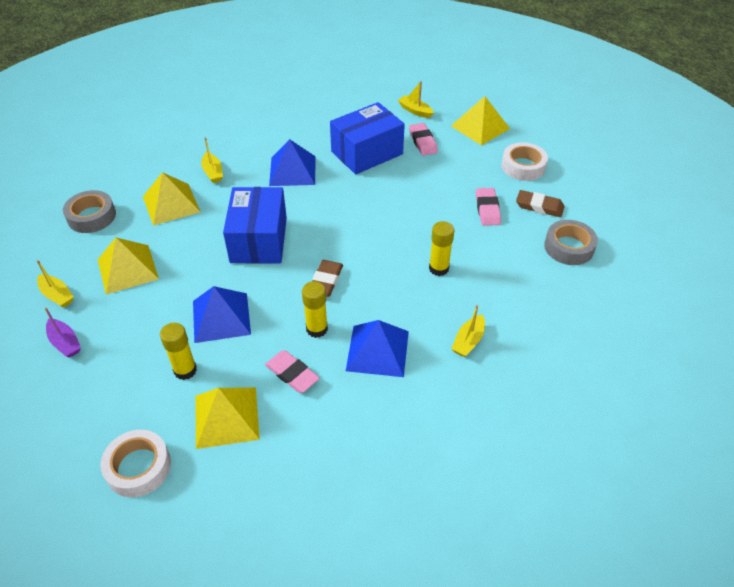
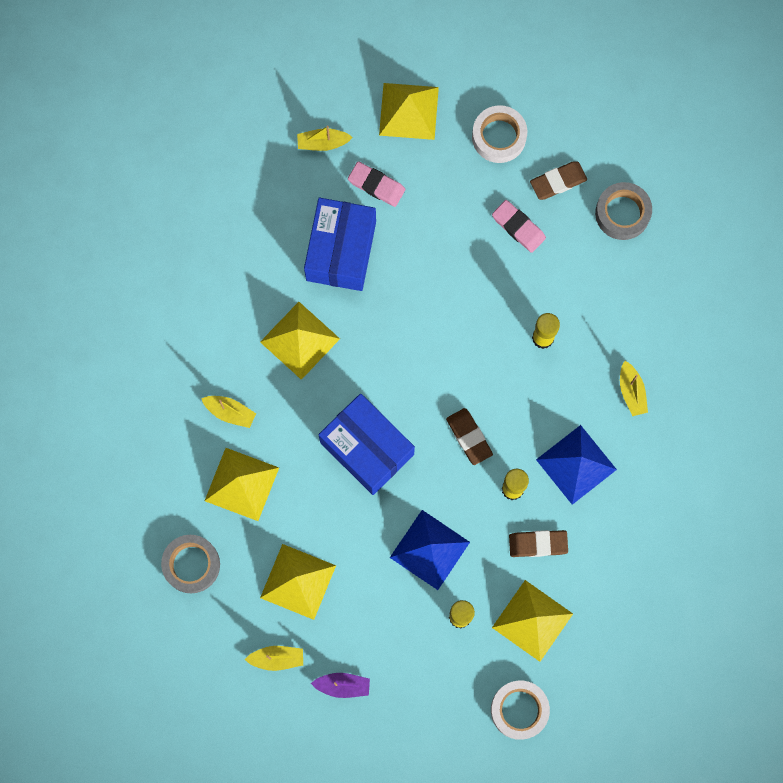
camera: 45 degrees left, 30 degrees up
(292, 171) = (300, 340): blue pyramid -> yellow pyramid
(292, 374) = (538, 544): pink eraser -> brown eraser

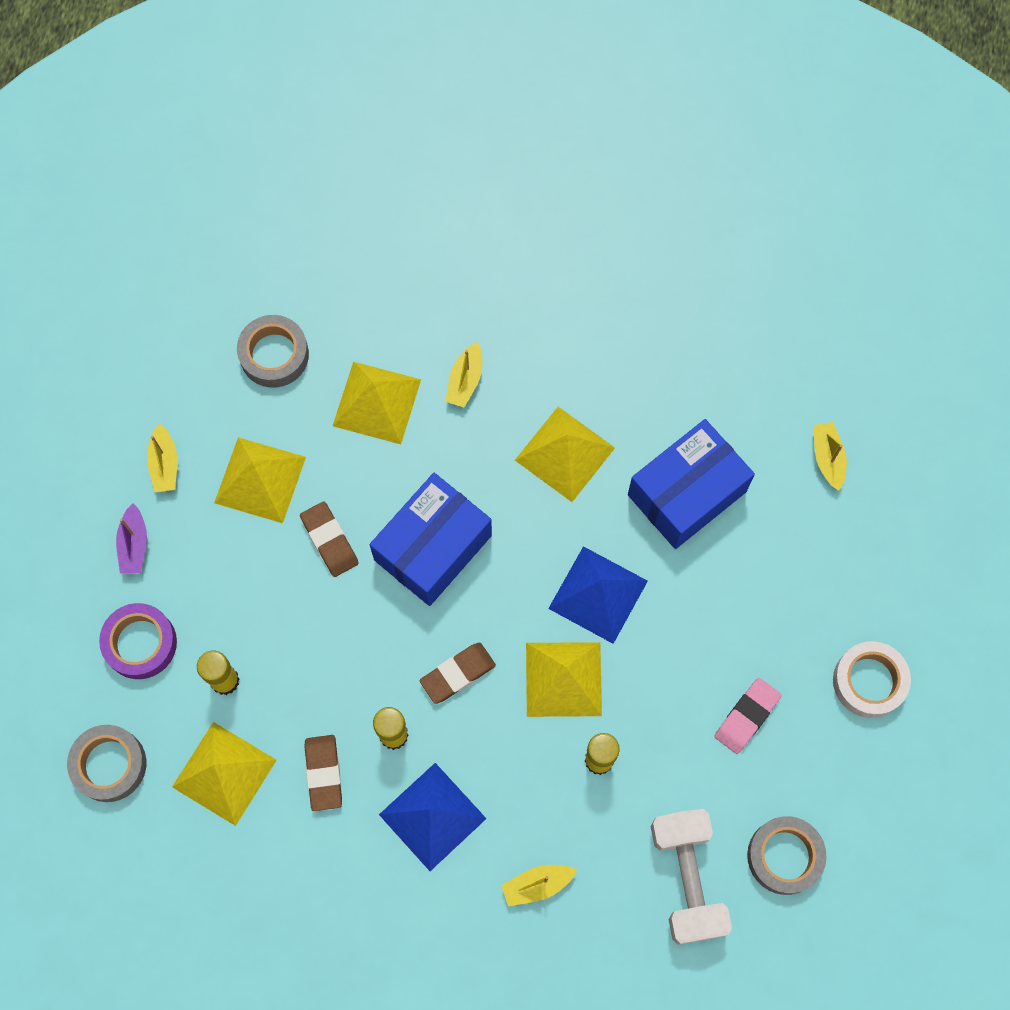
camera: 85 degrees right, 5 degrees down
(341, 251) = (687, 493): blue box -> blue box turned 45 degrees counterclockwise
(376, 185) = (780, 529): pink eraser -> none
(408, 111) = (887, 561): yellow pyramid -> yellow pyramid (563, 679)
(424, 683) = (140, 643): none -> purple tape
(429, 549) = (309, 636): blue pyramid -> blue pyramid (598, 594)
(519, 710) = (109, 765): white tape -> grey tape
(558, 181) = (817, 765): brown eraser -> brown eraser (329, 540)
(634, 284) = (687, 879): none -> white dumbbell

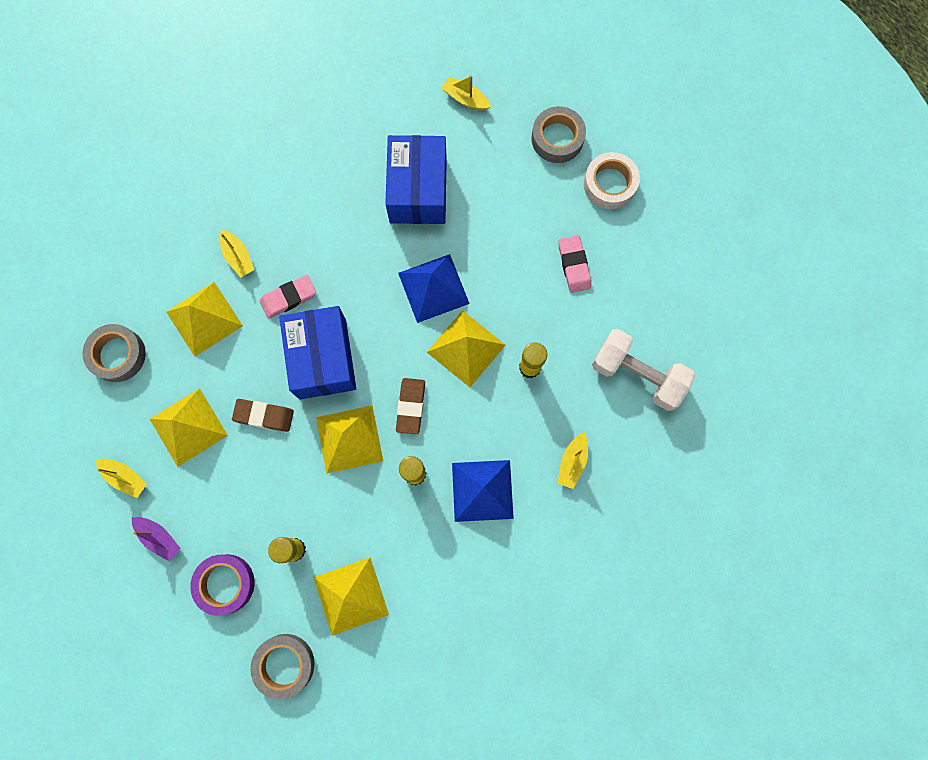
camera: 50 degrees left, 5 degrees up
(323, 773) = (402, 534): brown eraser -> none
(465, 463) = (288, 298): none -> pink eraser
(565, 454) = (334, 237): yellow pyramid -> yellow pyramid (349, 439)
(784, 856) = (668, 311): grey tape -> grey tape (557, 138)

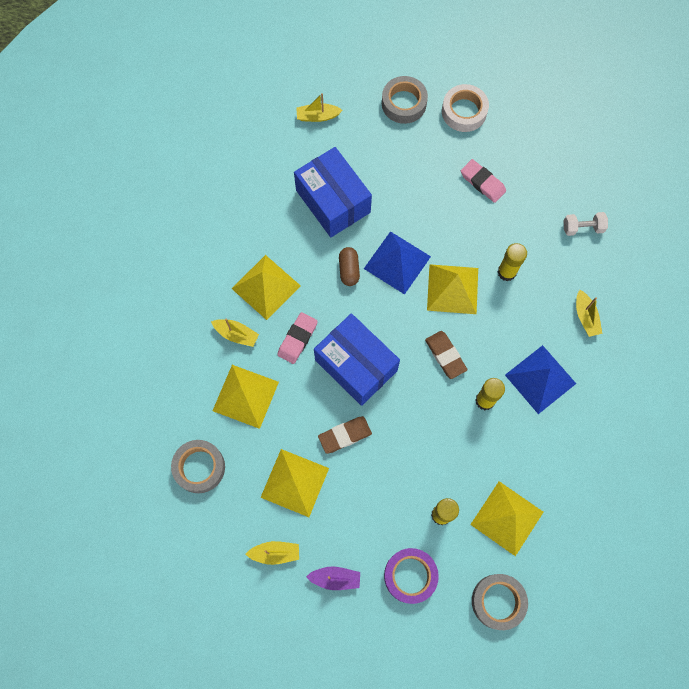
camera: 35 degrees left, 5 degrees down
(349, 439) = (419, 408): yellow pyramid -> yellow pyramid (266, 287)
(383, 265) = (349, 270): none -> brown capsule
(637, 375) = (582, 228): white dumbbell -> white dumbbell, size x0.52

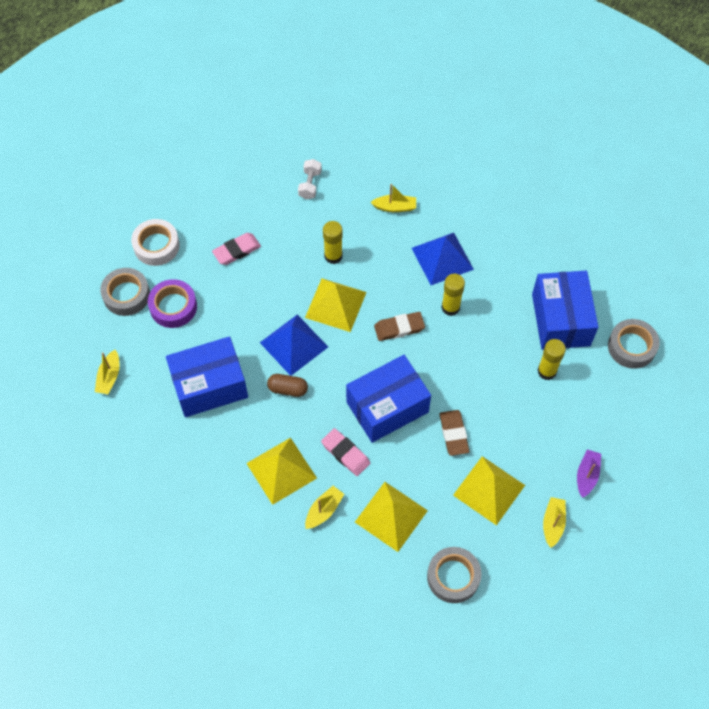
camera: 75 degrees left, 10 degrees down
(410, 576) = (596, 411): purple tape -> purple tape (173, 307)
(507, 518) = (560, 319): yellow pyramid -> blue box

